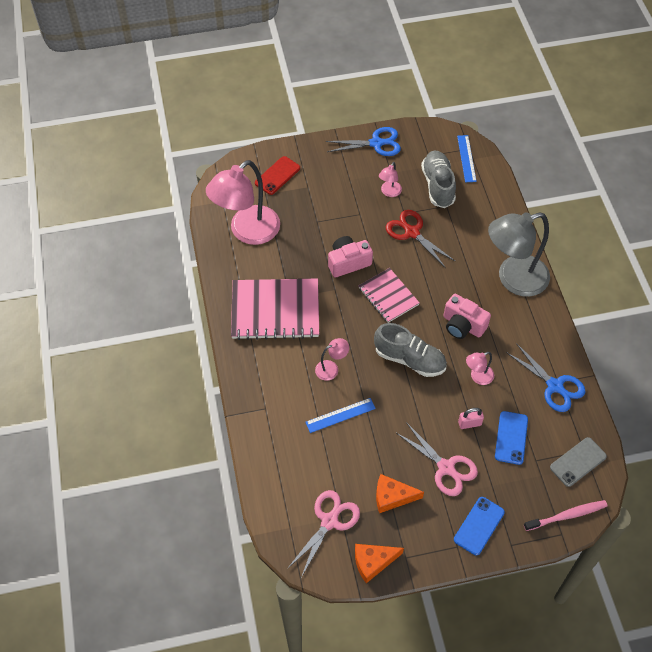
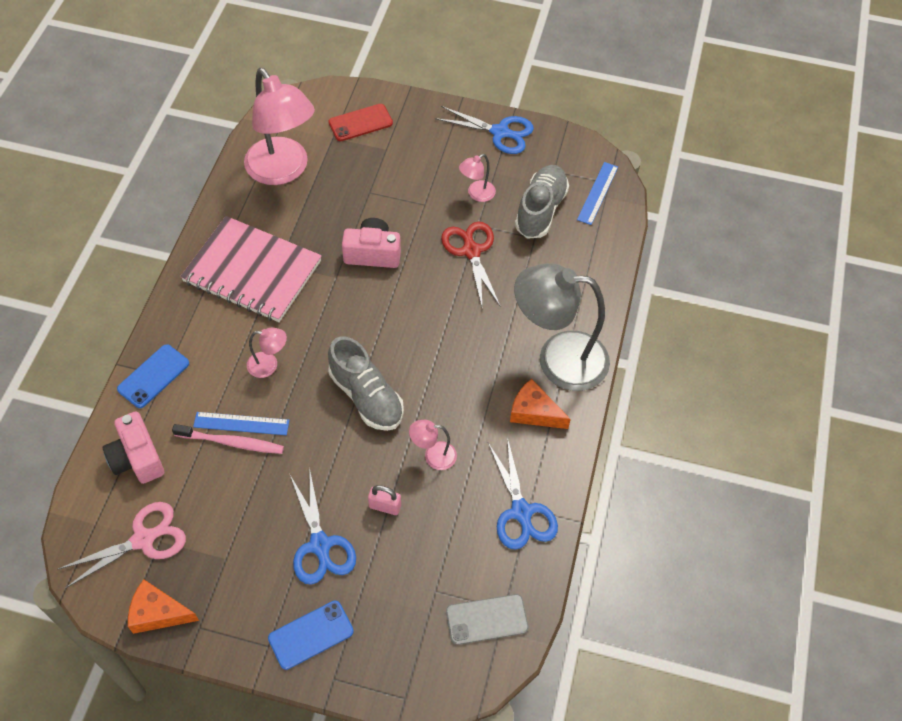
camera: 25 degrees right, 0 degrees up
(247, 232) = (283, 171): pink lamp -> pink lamp turned 105 degrees counterclockwise
(388, 296) = (392, 312): pink notebook -> none
(392, 497) = (233, 548): orange cheese -> orange cheese (534, 412)
(446, 468) = (320, 545): pink scissors -> blue scissors
(463, 325) = (457, 386): pink camera -> pink camera (137, 458)
(511, 438) = (423, 548): blue phone -> blue phone (153, 376)
(567, 515) = (427, 679): pink toothbrush -> pink toothbrush (232, 442)

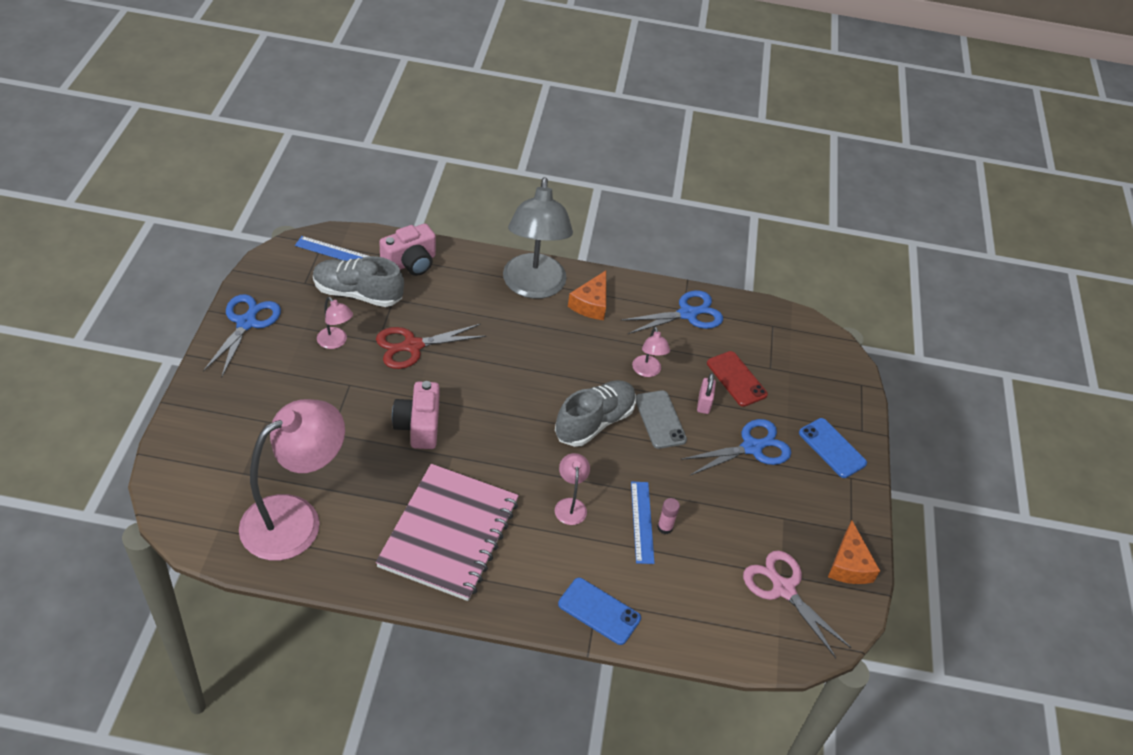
camera: 100 degrees left, 10 degrees down
(137, 458) = (699, 610): pink camera -> pink camera (410, 263)
(232, 442) = (665, 527): pink toothbrush -> pink glue stick
(360, 123) = (220, 447): red phone -> red phone (736, 379)
(486, 619) = (784, 336): grey phone -> grey phone (660, 419)

